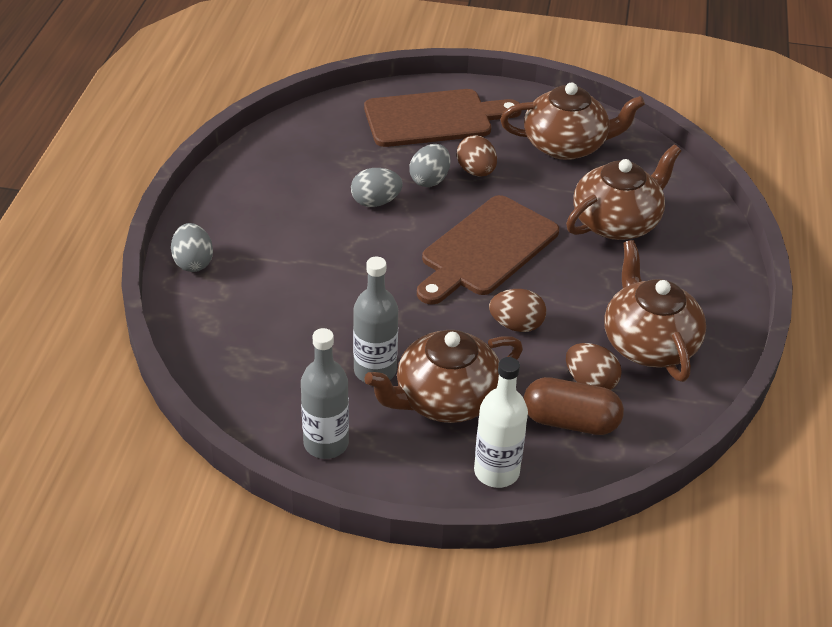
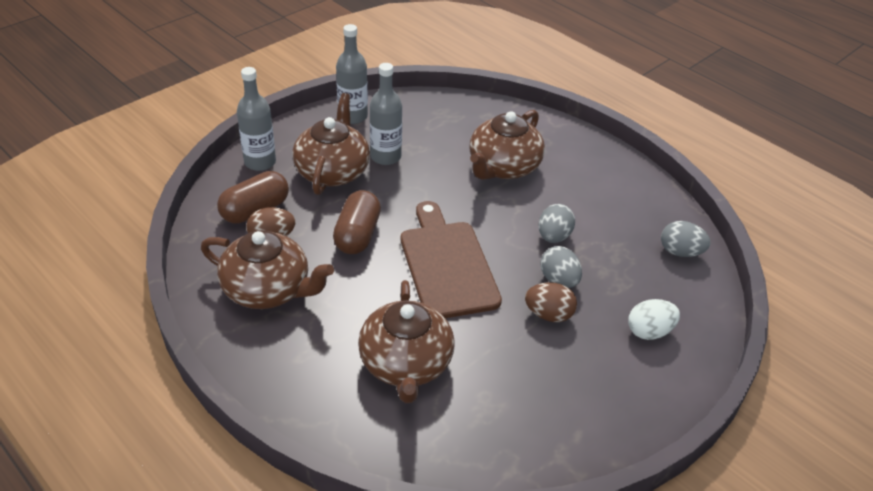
camera: 125 degrees right, 0 degrees up
(193, 262) = (555, 131): grey egg -> grey egg (680, 252)
(434, 118) = (649, 331): brown cutting board -> white egg
(496, 471) = (260, 162): white bottle -> grey bottle
(516, 325) = (357, 235): brown egg -> brown capsule
(566, 145) = (540, 402): brown teapot -> brown teapot (503, 167)

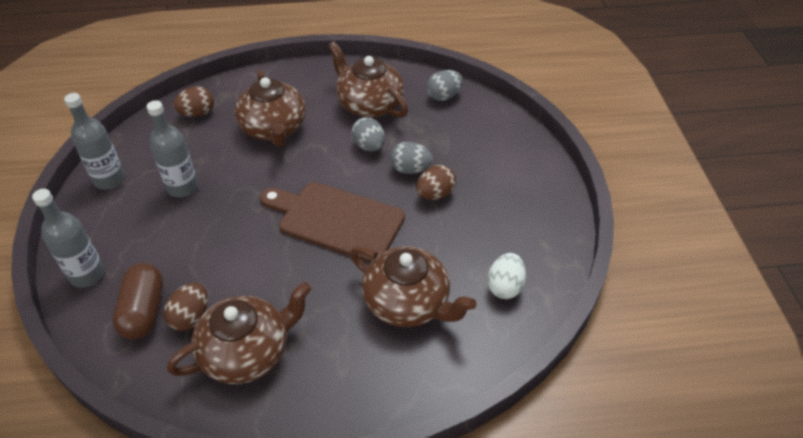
camera: 50 degrees left, 5 degrees up
(333, 171) = (159, 230): brown teapot -> brown teapot (369, 104)
(357, 235) = (249, 256): brown capsule -> none
(468, 116) = (197, 113): none -> brown egg
(649, 331) = (493, 155): white egg -> white egg (505, 286)

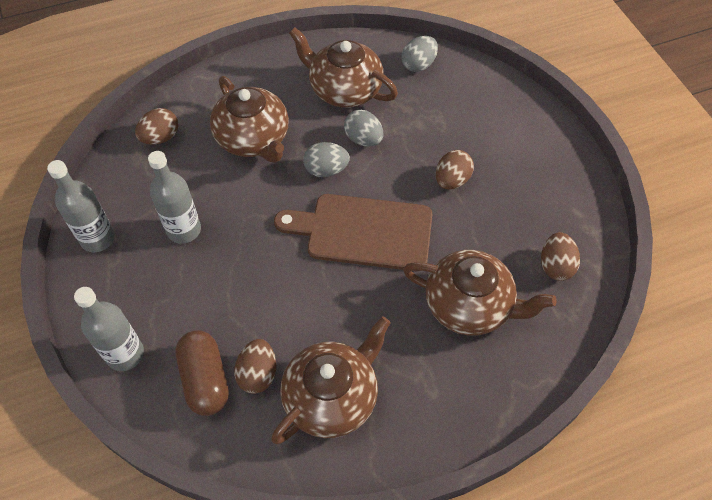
camera: 15 degrees left, 10 degrees up
(410, 169) = (416, 157): grey egg -> grey egg (326, 170)
(505, 286) = (555, 266): white egg -> brown egg

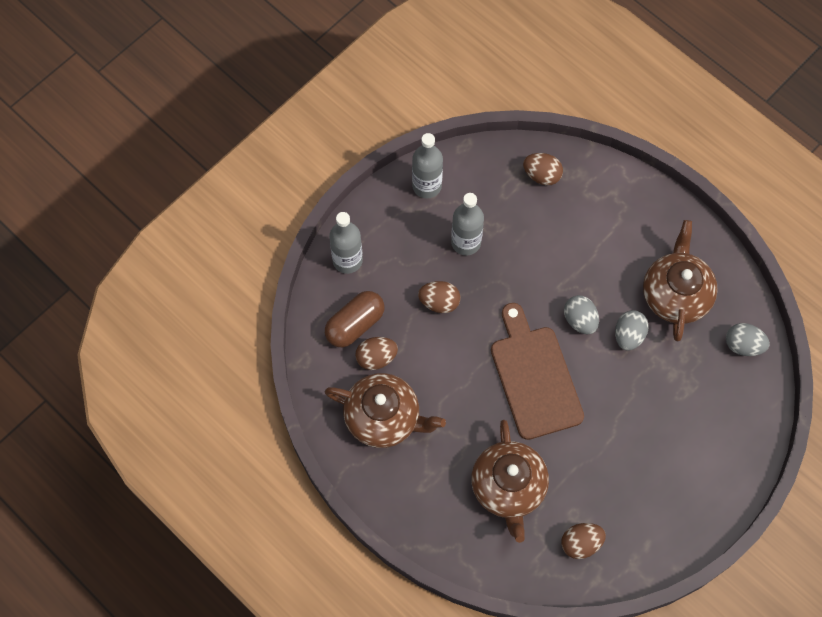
camera: 65 degrees right, 10 degrees up
(253, 139) = (580, 247): brown teapot -> none
(452, 180) = (624, 427): brown egg -> brown egg (439, 302)

